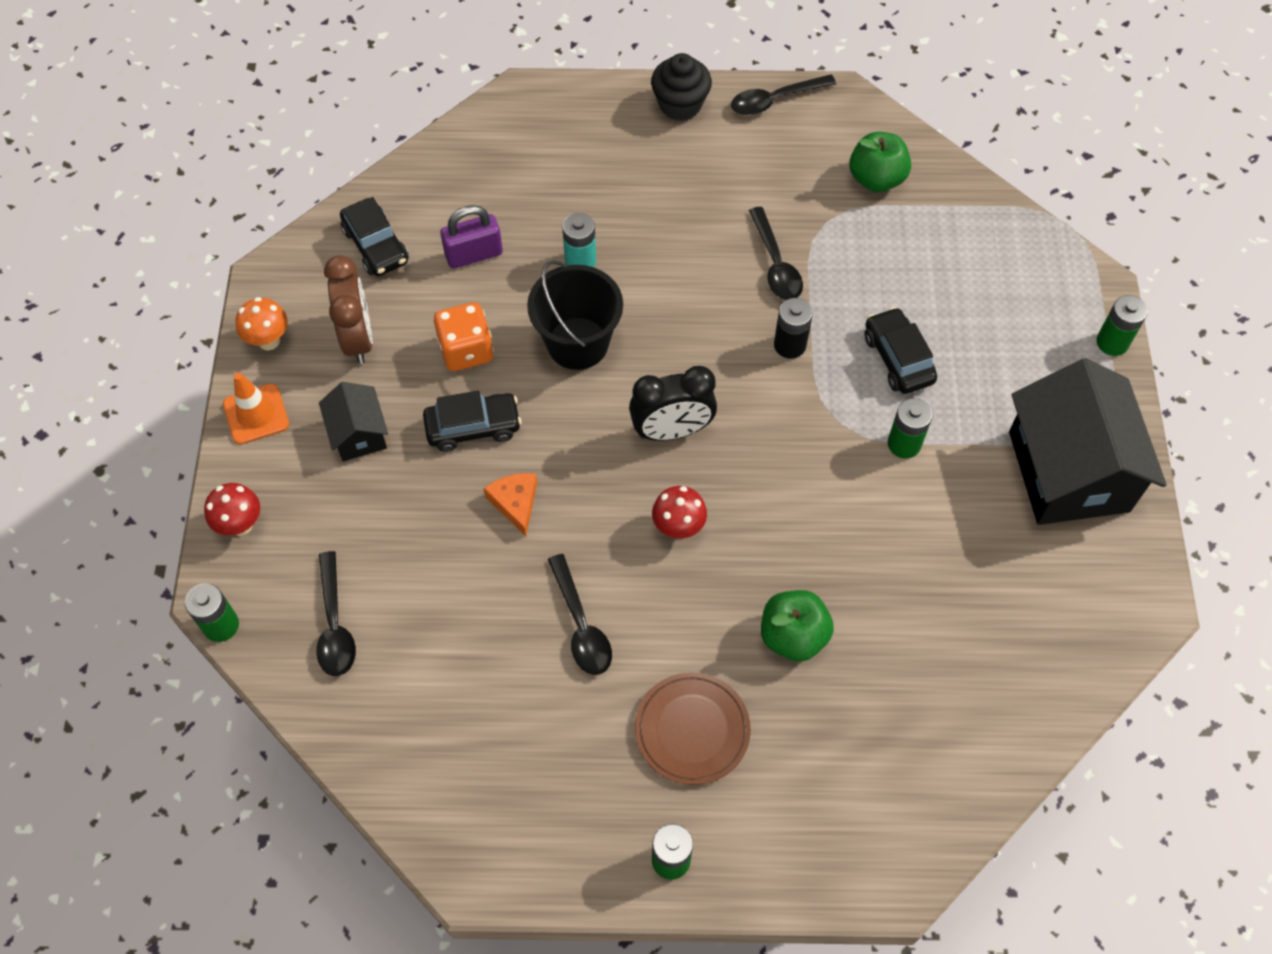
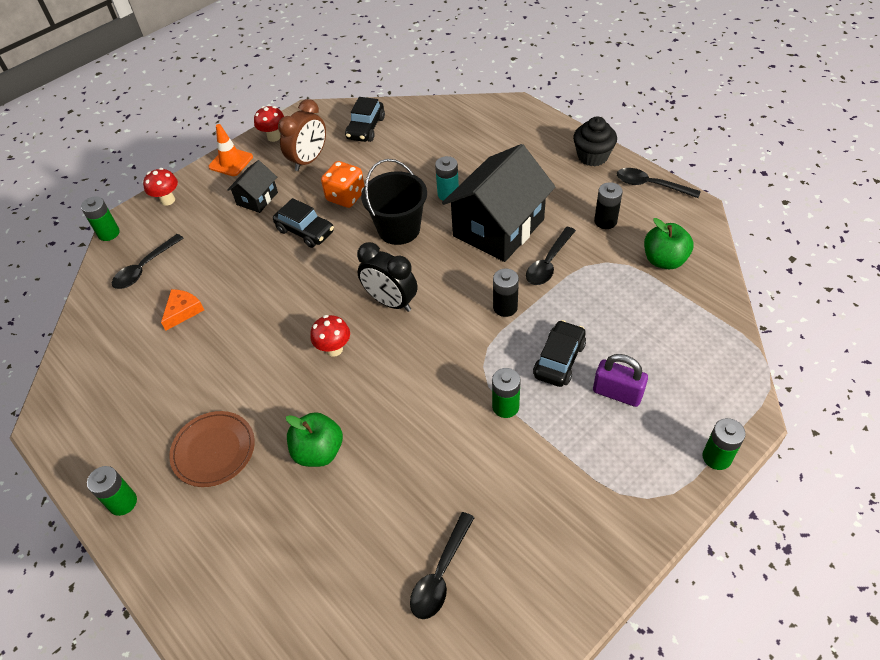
camera: 50 degrees right, 10 degrees down
(269, 340) = (274, 137): orange mushroom -> red mushroom
(474, 254) = (403, 159): purple padlock -> purple padlock (617, 393)
(515, 503) = (279, 277): orange cheese -> orange cheese (183, 311)
(581, 625) = (233, 355): black spoon -> black spoon (441, 573)
(777, 175) = (605, 221): none -> black battery
(1068, 471) = (590, 506): black house -> black house (498, 228)

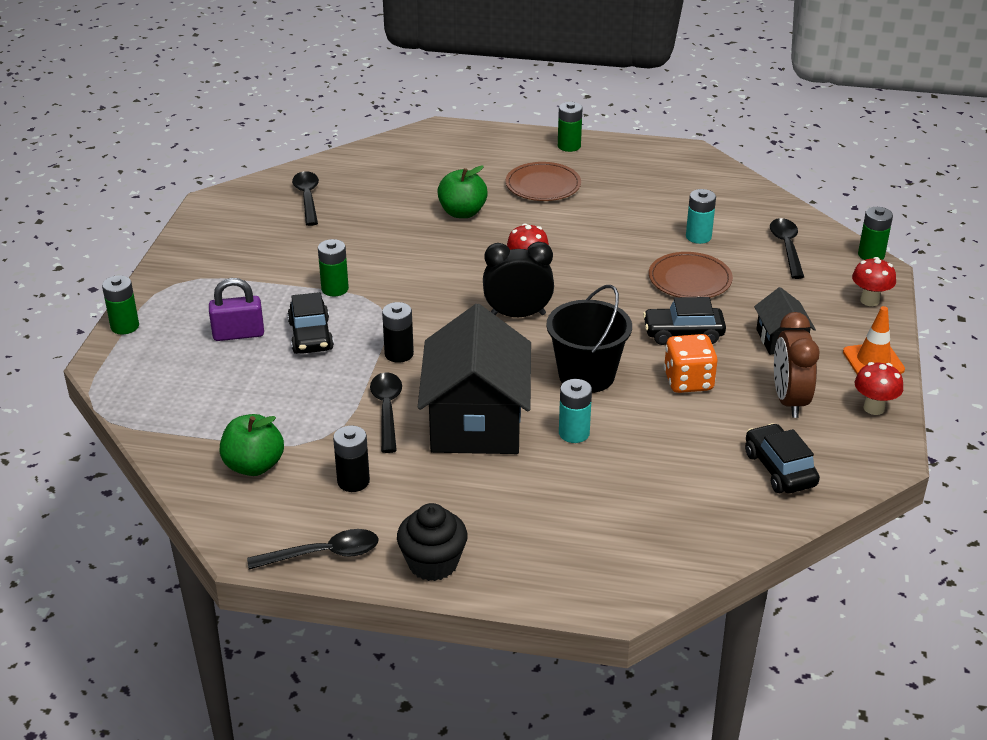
camera: 140 degrees right, 15 degrees down
(183, 311) = (698, 237): orange cheese -> turquoise battery
(243, 273) = (690, 279): none -> brown plate

